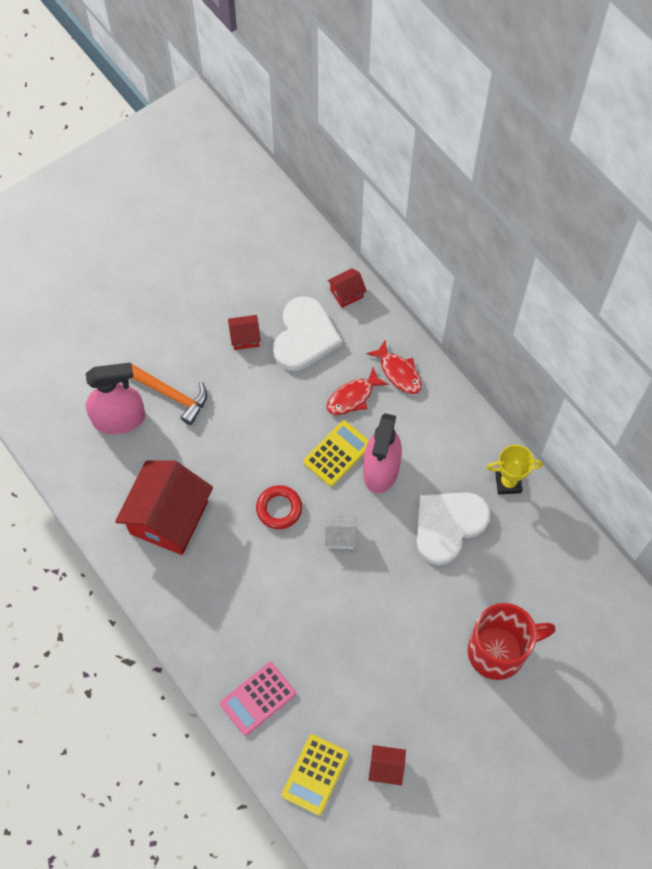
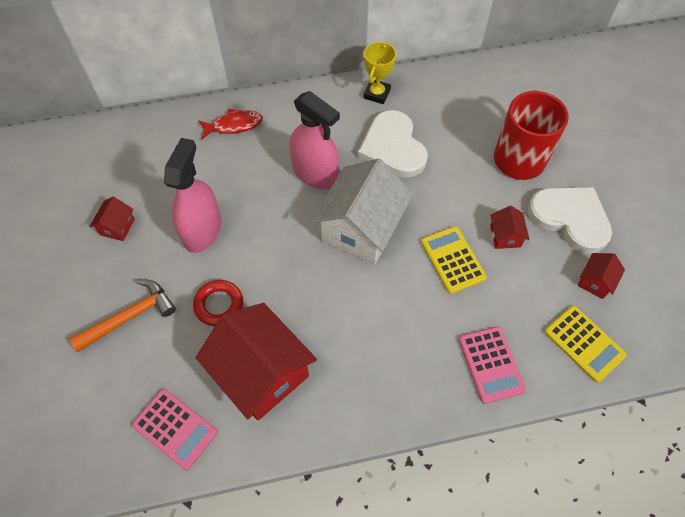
camera: 65 degrees left, 5 degrees down
(98, 477) = (175, 428): none -> pink calculator
(119, 419) = (122, 379): pink spray bottle -> pink spray bottle (202, 230)
(279, 509) = (307, 268): red ring -> red ring (219, 305)
(304, 336) = (151, 179): white heart -> white heart (570, 218)
(337, 453) = (281, 200): yellow calculator -> yellow calculator (452, 260)
(340, 536) = (361, 229): white house -> white house, size x2.27
(346, 293) = (134, 132): red house -> red house (505, 236)
(353, 397) = (234, 166): red fish -> none

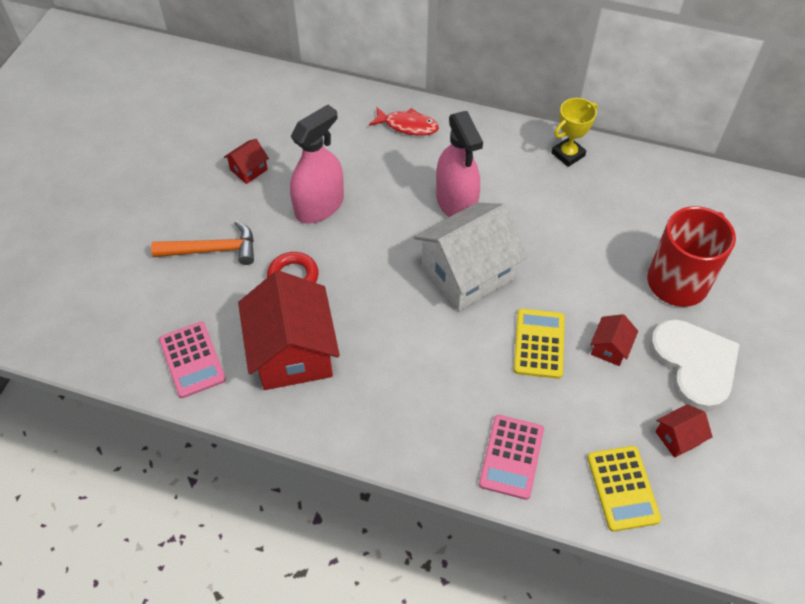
camera: 30 degrees right, 5 degrees down
(393, 147) = (550, 212): white heart -> none

